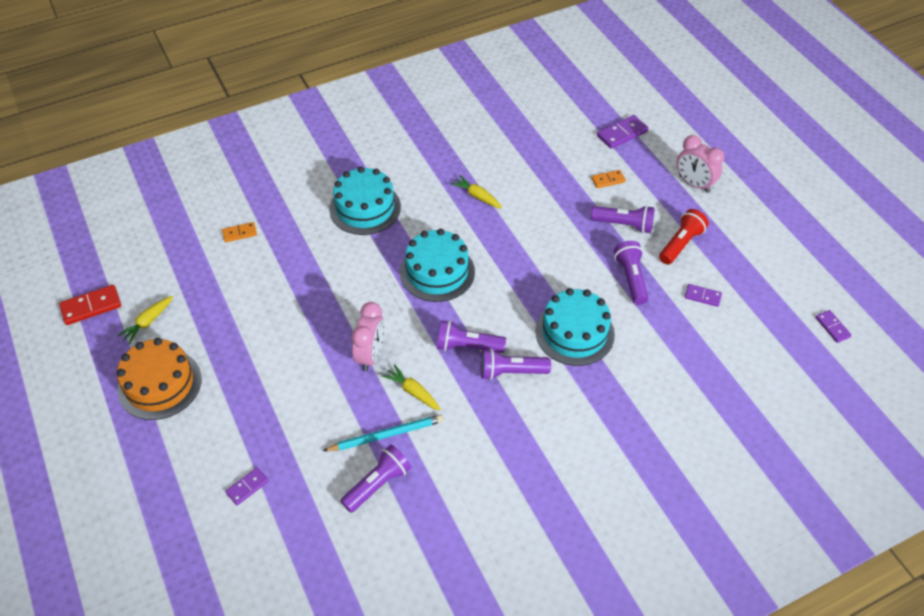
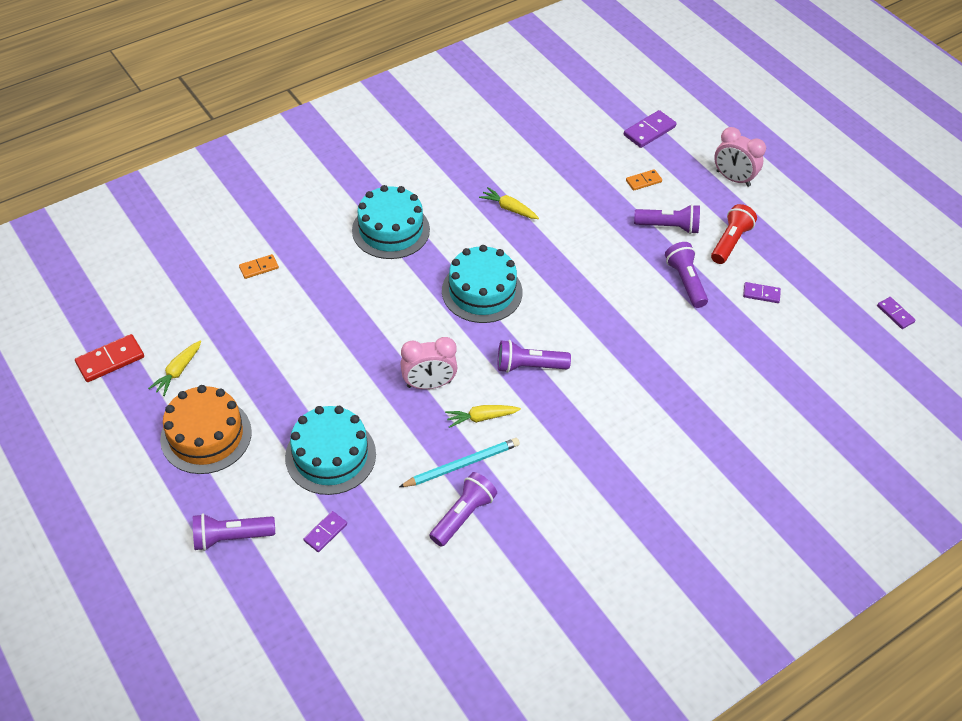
camera: 10 degrees left, 0 degrees up
(371, 355) = (429, 384): pink clock -> pink clock turned 75 degrees clockwise
(413, 391) = (481, 418): yellow carrot -> yellow carrot turned 45 degrees counterclockwise
(511, 372) = (579, 388): purple flashlight -> purple flashlight (231, 537)
(574, 332) = (637, 342): turquoise cake -> turquoise cake (330, 455)

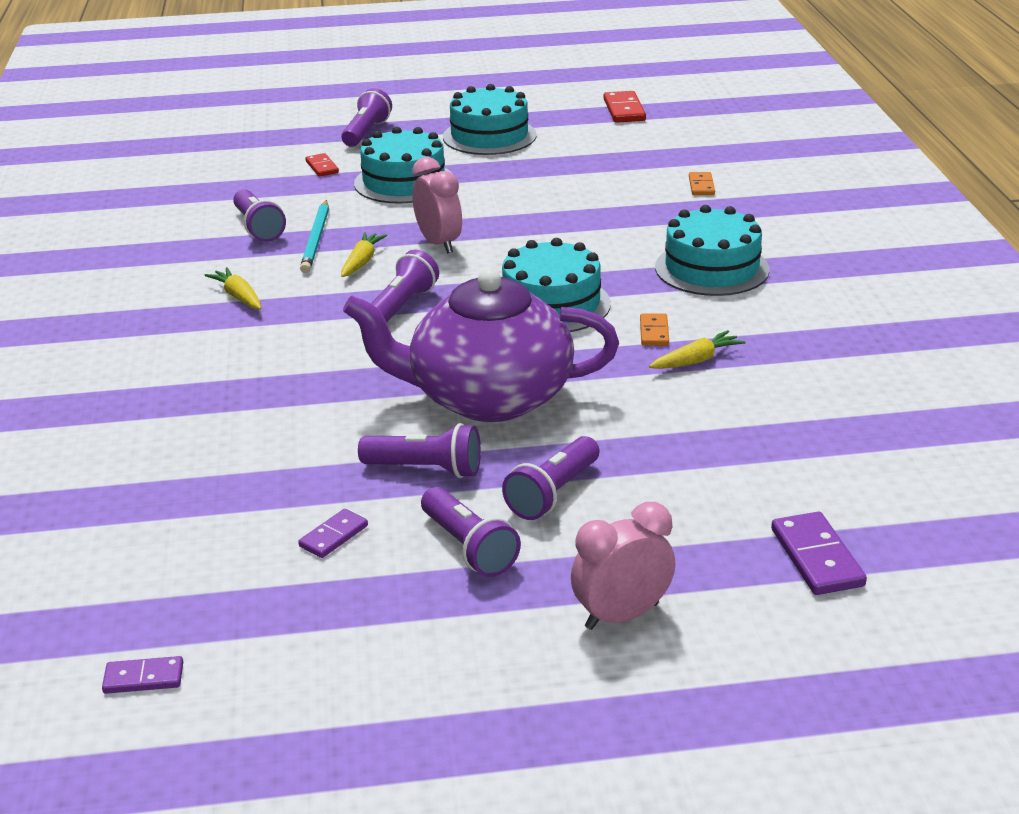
camera: 120 degrees right, 20 degrees down
(178, 371) = (582, 134): yellow carrot -> yellow carrot (238, 296)
(206, 435) = (489, 136): orange cake -> turquoise cake
(325, 532) = (322, 167): purple domino -> red domino
(429, 384) = (439, 243): pink clock -> pink clock turned 135 degrees clockwise
(604, 282) = (488, 397): none -> purple teapot
(643, 181) = (680, 504): orange domino -> orange domino (654, 332)
(730, 242) = (468, 547): red flashlight -> purple flashlight

